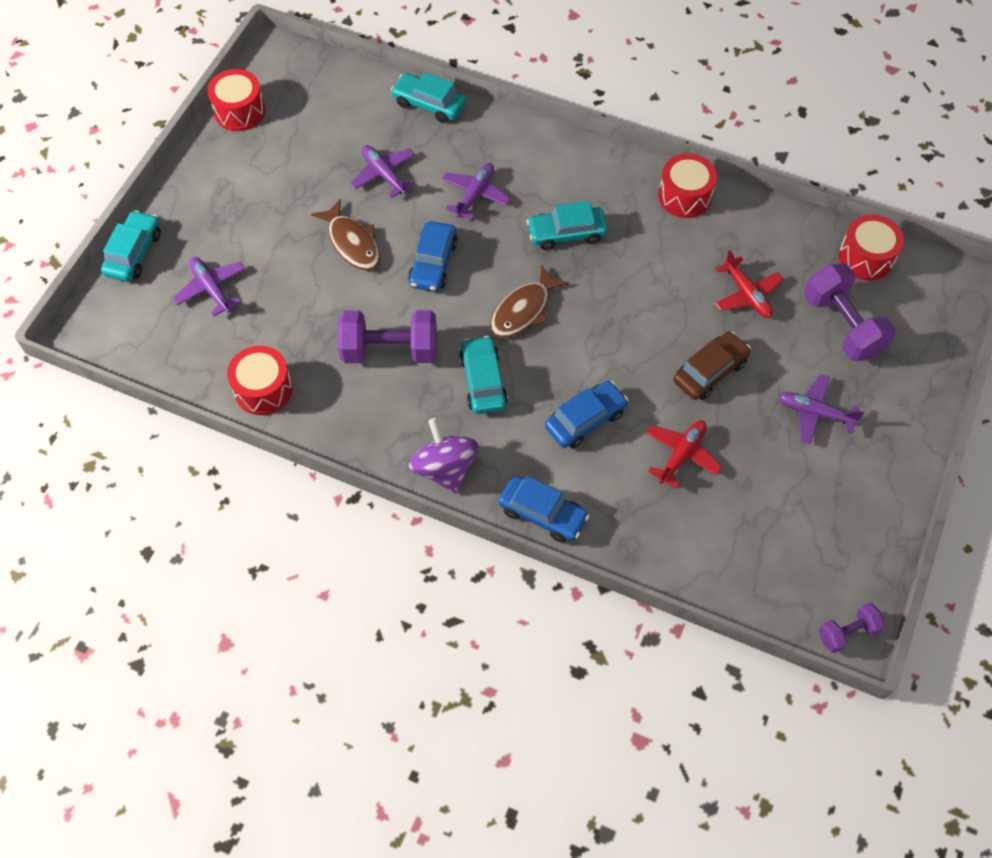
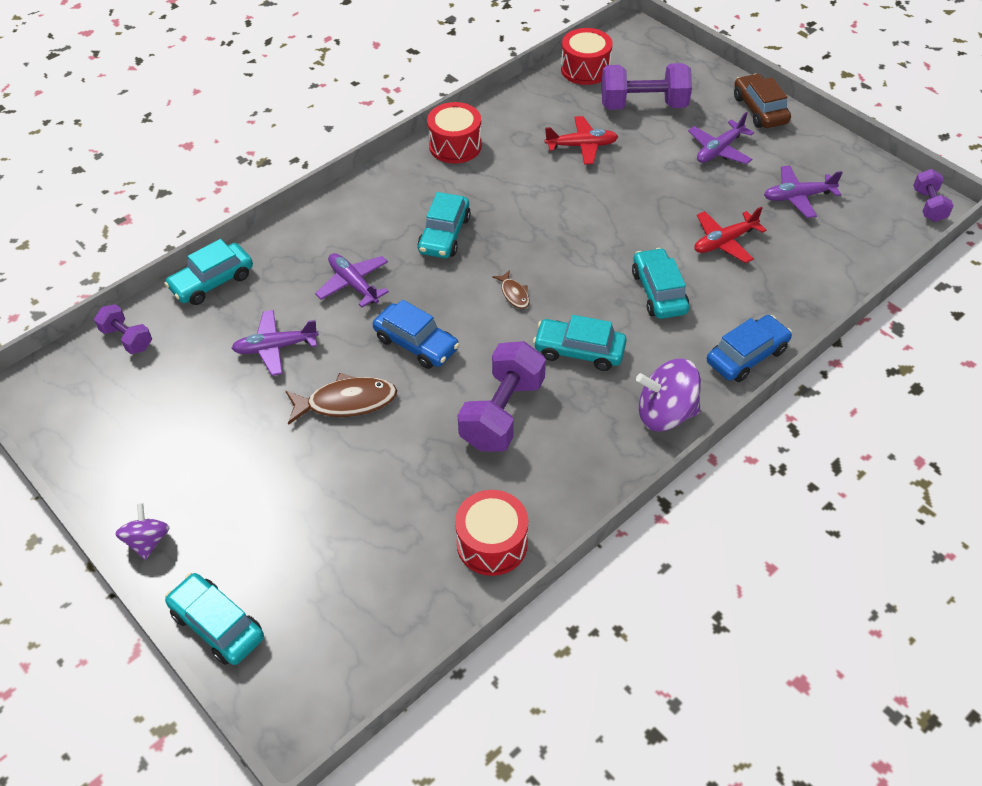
camera: 65 degrees left, 10 degrees down
(182, 183) = (148, 541): none -> purple spinning top
(211, 289) = (324, 555): purple plane -> purple plane (798, 197)
(239, 111) = (85, 450): red drum -> none
(347, 82) = (127, 338): none -> purple dumbbell
(523, 310) = (514, 294): brown fish -> brown fish, size x0.52
(585, 420) = (658, 292): blue car -> turquoise car
(681, 455) = (724, 242): red plane -> red plane turned 90 degrees counterclockwise
(710, 371) = (648, 195): brown car -> brown car (759, 110)

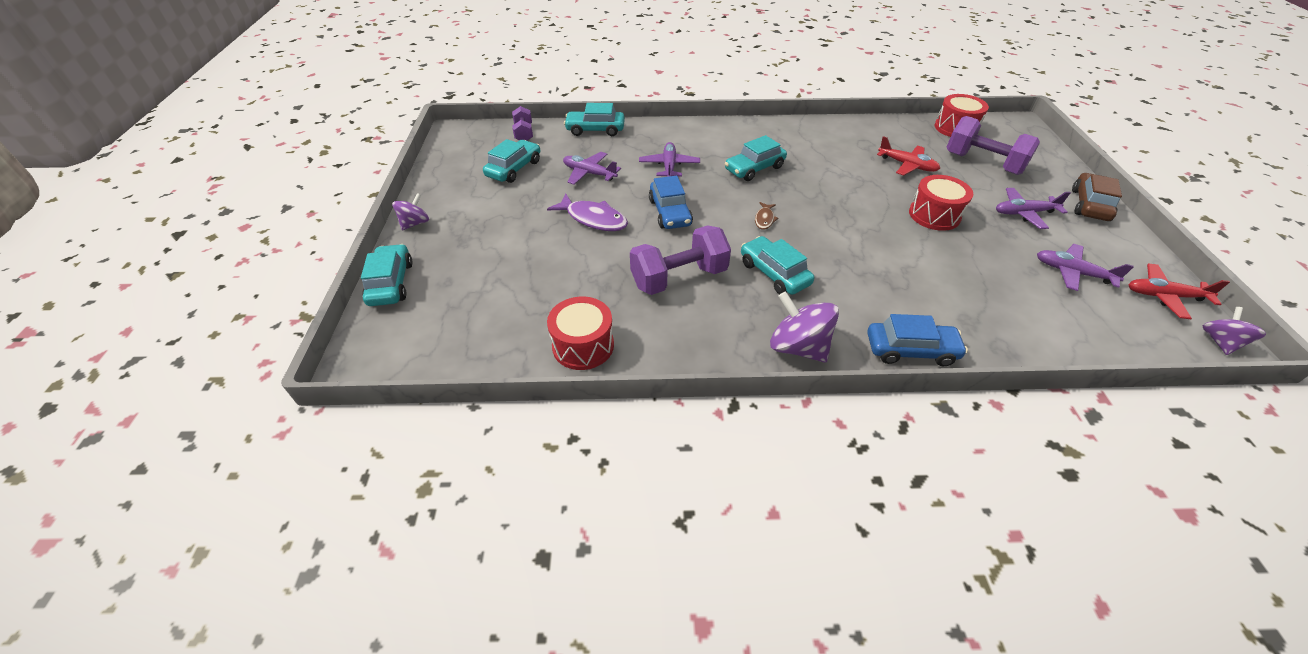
camera: 40 degrees right, 5 degrees down
(346, 402) = (593, 219): brown fish -> purple fish
(455, 146) = (814, 130): red drum -> red drum (934, 215)
(658, 292) = (876, 271): turquoise car -> turquoise car (514, 169)
(724, 242) = (969, 269): red plane -> red plane (1164, 296)
(928, 205) = (1220, 342): purple dumbbell -> purple spinning top

